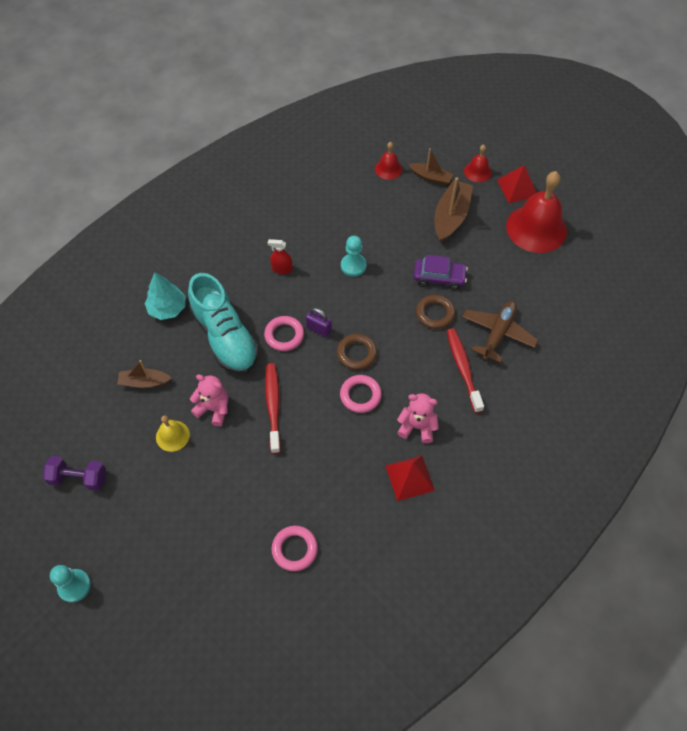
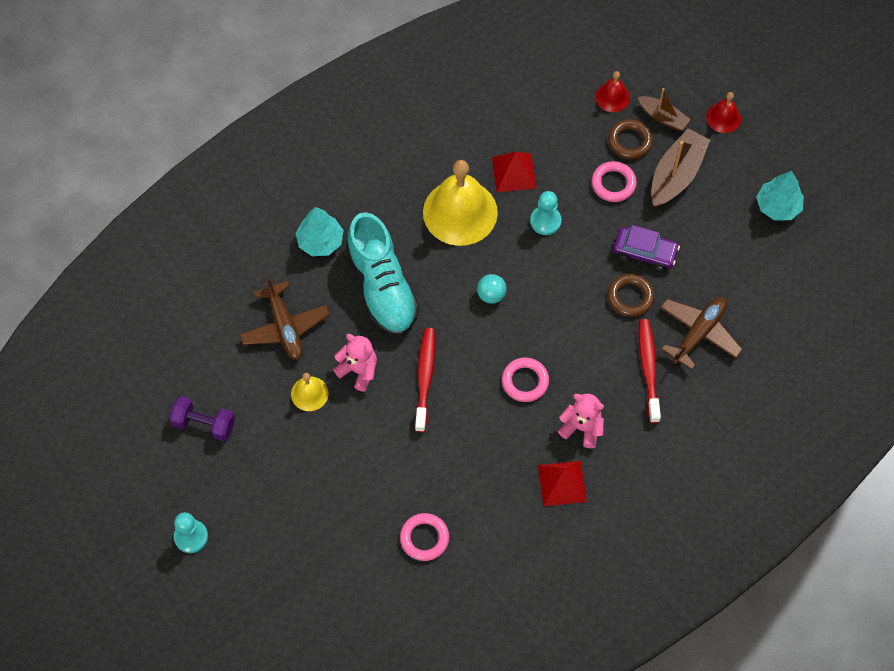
camera: 10 degrees right, 5 degrees up
(144, 382) = (285, 326): brown boat -> brown plane
(282, 269) = (460, 212): red spray bottle -> yellow bell
(284, 335) = (450, 296): pink ring -> pink ring (613, 184)
(319, 329) = (491, 295): purple padlock -> turquoise ball
(356, 353) = (529, 331): brown ring -> brown ring (630, 141)
(517, 188) = (768, 148): red pyramid -> red pyramid (513, 172)
(536, 228) = (778, 206): red bell -> turquoise tree

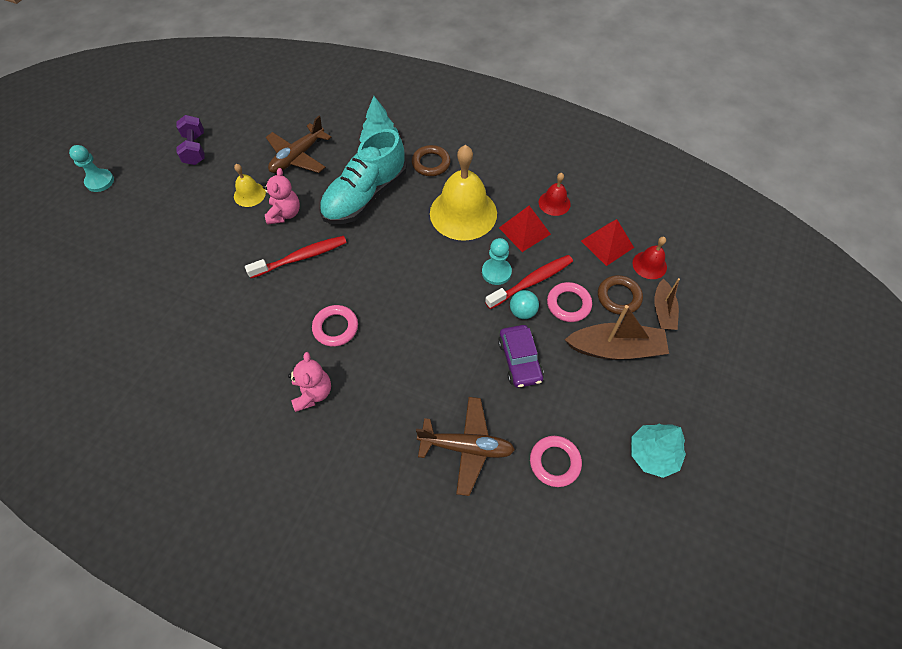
camera: 60 degrees right, 5 degrees down
(424, 538) = (152, 323): pink ring -> pink ring (555, 462)
(491, 295) = (403, 267): turquoise ball -> turquoise ball (522, 312)
(562, 483) = (249, 403): red pyramid -> red pyramid (607, 244)
(630, 297) = (467, 370): brown ring -> brown ring (431, 163)
(648, 368) = (403, 420): red toothbrush -> red toothbrush (532, 281)
(723, 117) = (705, 359): red bell -> red bell (554, 203)

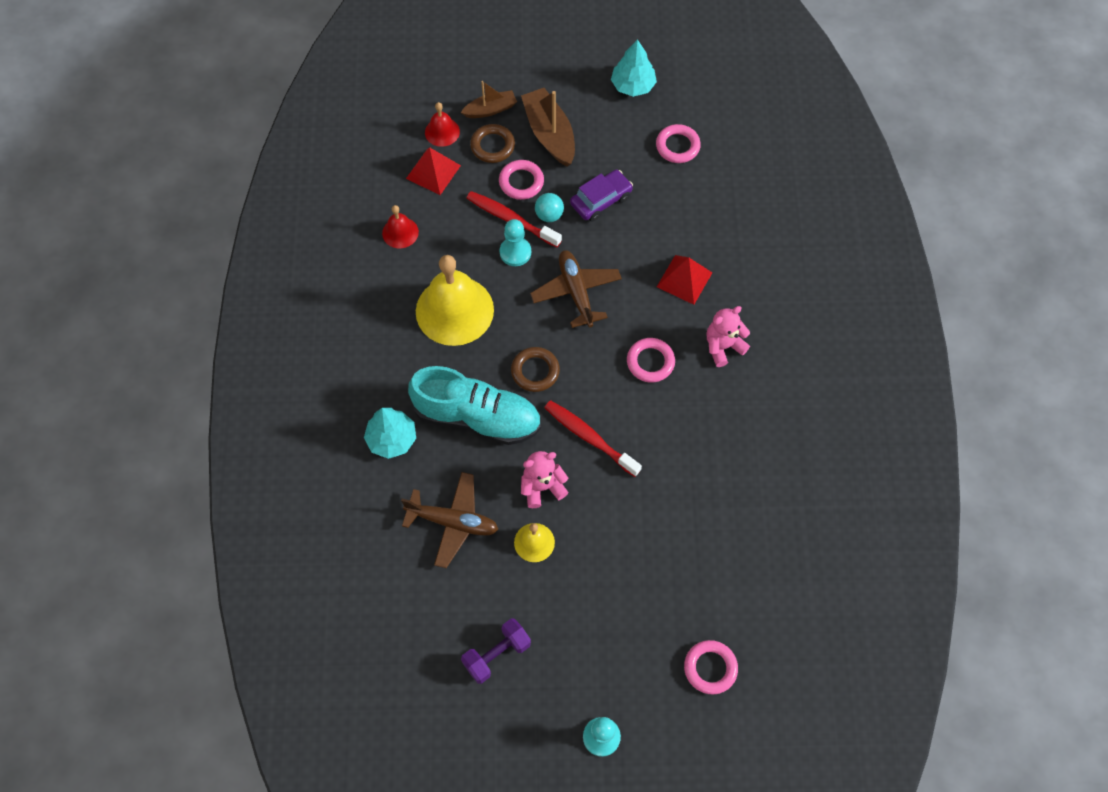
camera: 115 degrees left, 5 degrees up
(82, 258) = (710, 668): none -> pink ring
(431, 163) = (397, 372): brown ring -> brown ring (535, 371)
(466, 447) = (701, 210): brown plane -> brown plane (576, 292)
(524, 230) = (451, 246): red pyramid -> red pyramid (684, 279)

